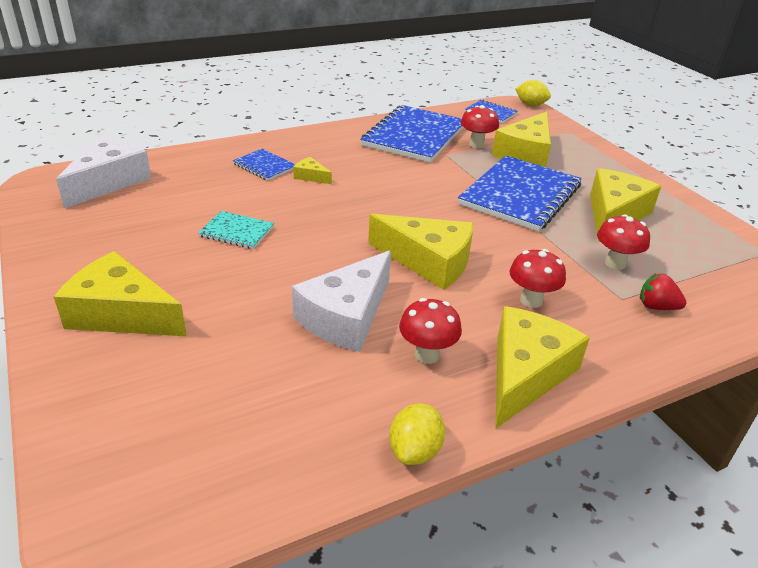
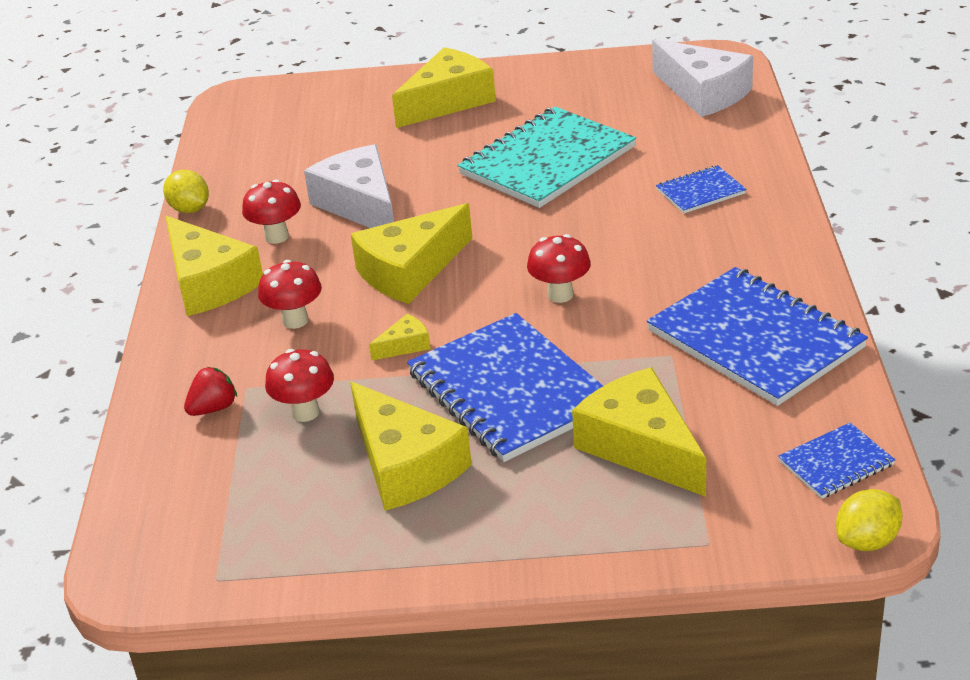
camera: 120 degrees right, 0 degrees up
(236, 231) = (547, 161): turquoise notebook -> turquoise notebook, size x2.11
(311, 176) = (654, 222): yellow cheese -> yellow cheese (405, 345)
(476, 145) = (696, 399): red mushroom -> red mushroom (560, 295)

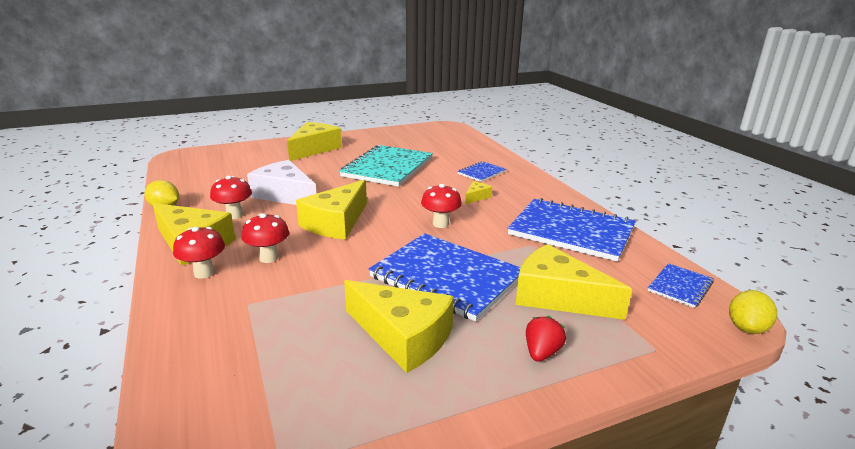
camera: 25 degrees left, 10 degrees down
(213, 408) = (225, 322): red strawberry -> red strawberry (542, 353)
(305, 412) = (304, 313): red mushroom -> red mushroom (204, 273)
(405, 345) = (357, 262): yellow cheese -> yellow cheese (476, 197)
(703, 93) = (449, 138): white cheese -> none

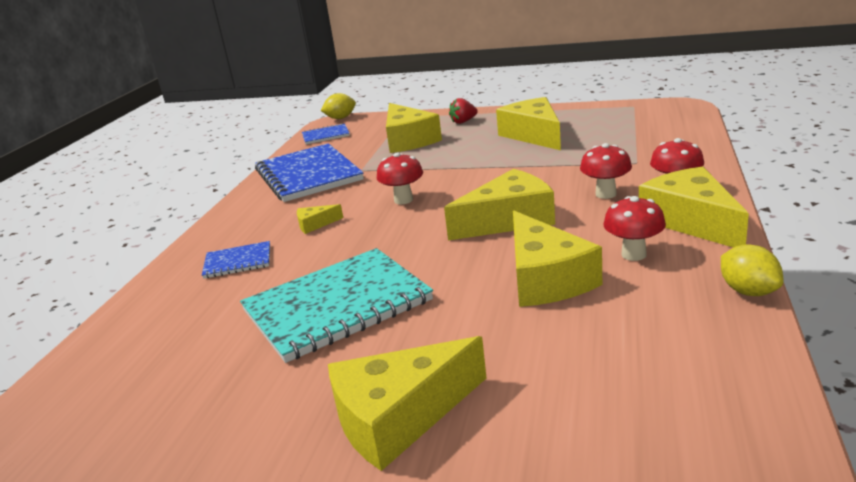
camera: 140 degrees left, 0 degrees up
(285, 195) = (545, 278): white cheese -> yellow cheese
(446, 277) = (463, 159): blue notebook -> none

